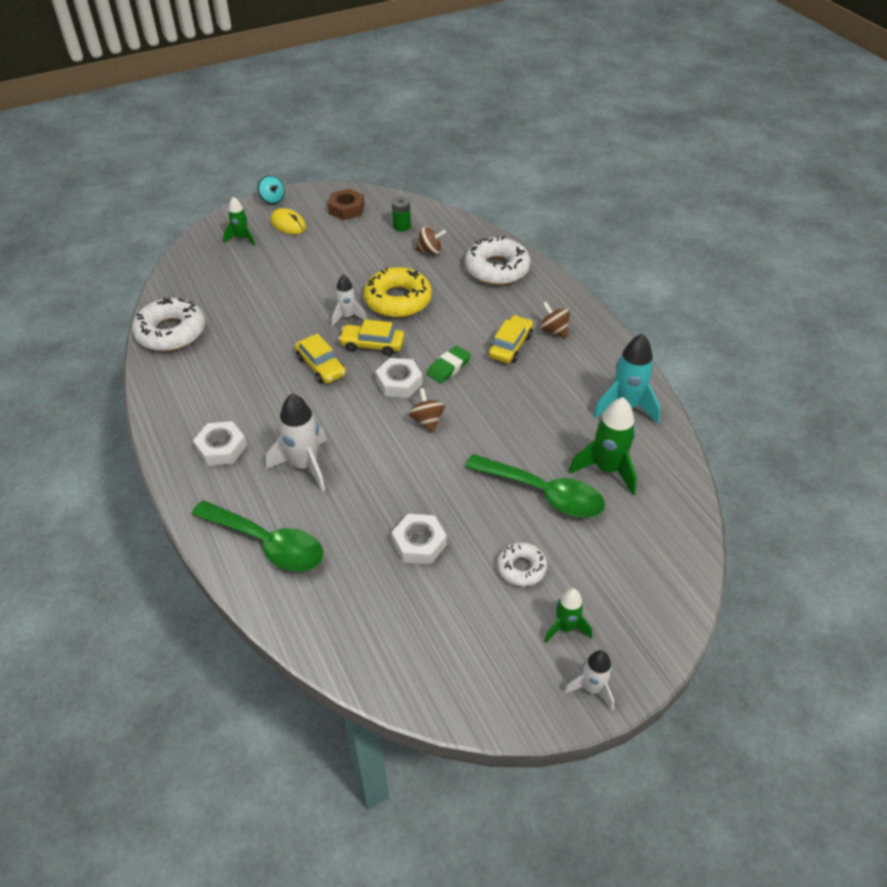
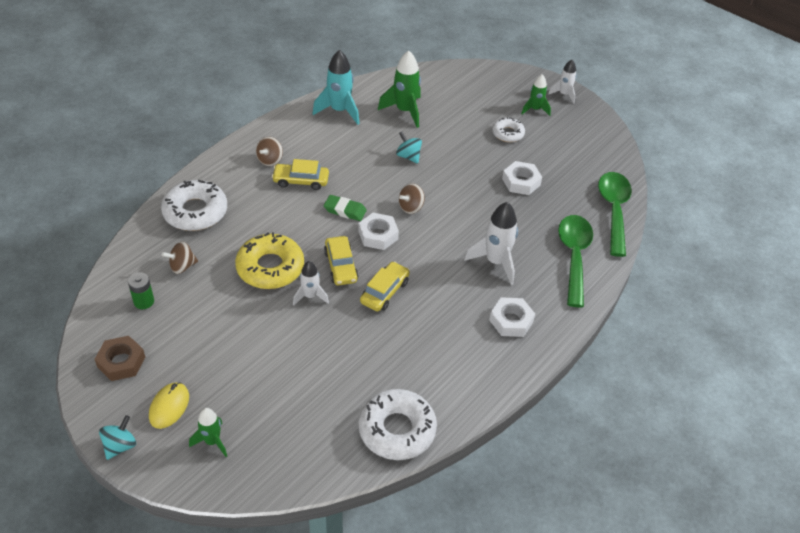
camera: 115 degrees left, 0 degrees up
(430, 251) = (182, 266): brown spinning top -> brown spinning top turned 90 degrees counterclockwise
(515, 445) = (408, 156): none -> turquoise spinning top
(543, 493) = (443, 135): green spoon -> green spoon (614, 211)

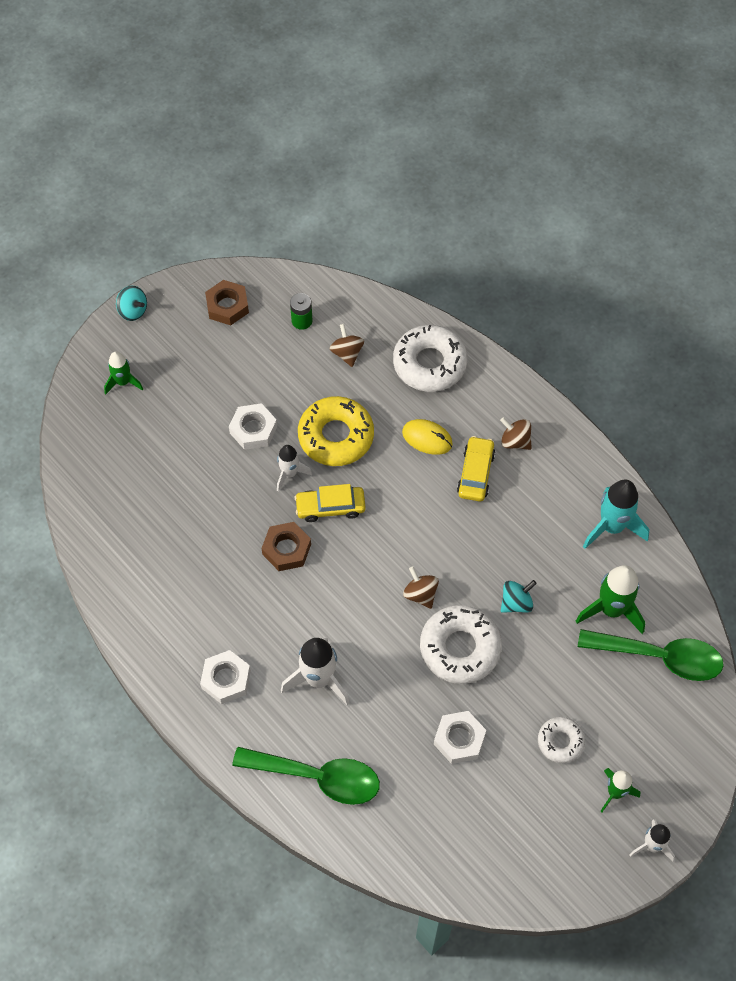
camera: 100 degrees right, 15 degrees up
(169, 407) = (168, 347): yellow mouse -> yellow mouse (427, 438)
(345, 210) = (420, 518): green eraser -> none
(378, 235) = (376, 551): white nut -> white nut (253, 430)
(384, 292) = (286, 549): yellow car -> brown nut
(397, 430) = (105, 541): white donut -> white donut (460, 648)
(614, 211) = (395, 852): green spoon -> green spoon (659, 657)

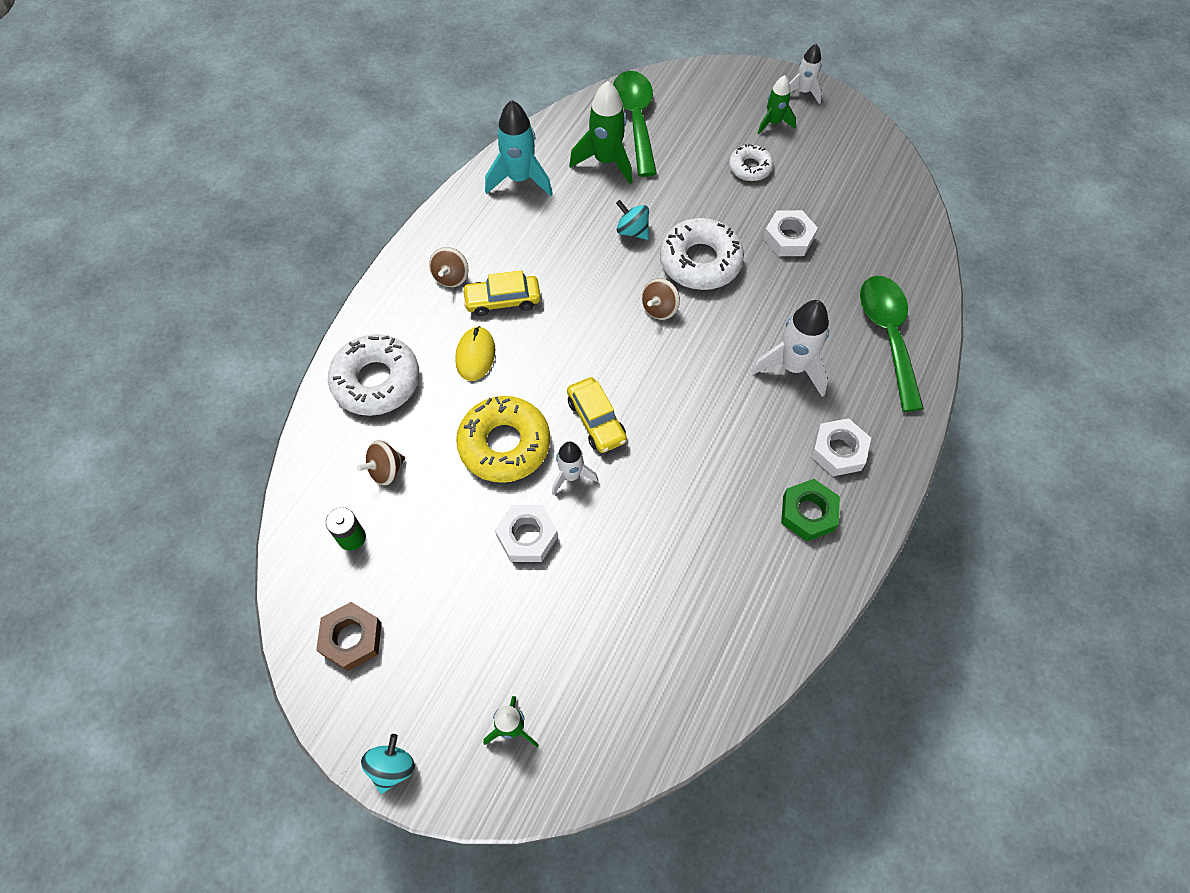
camera: 110 degrees left, 0 degrees up
(184, 631) = (808, 513): none -> green nut
(286, 549) = (665, 446): brown nut -> none

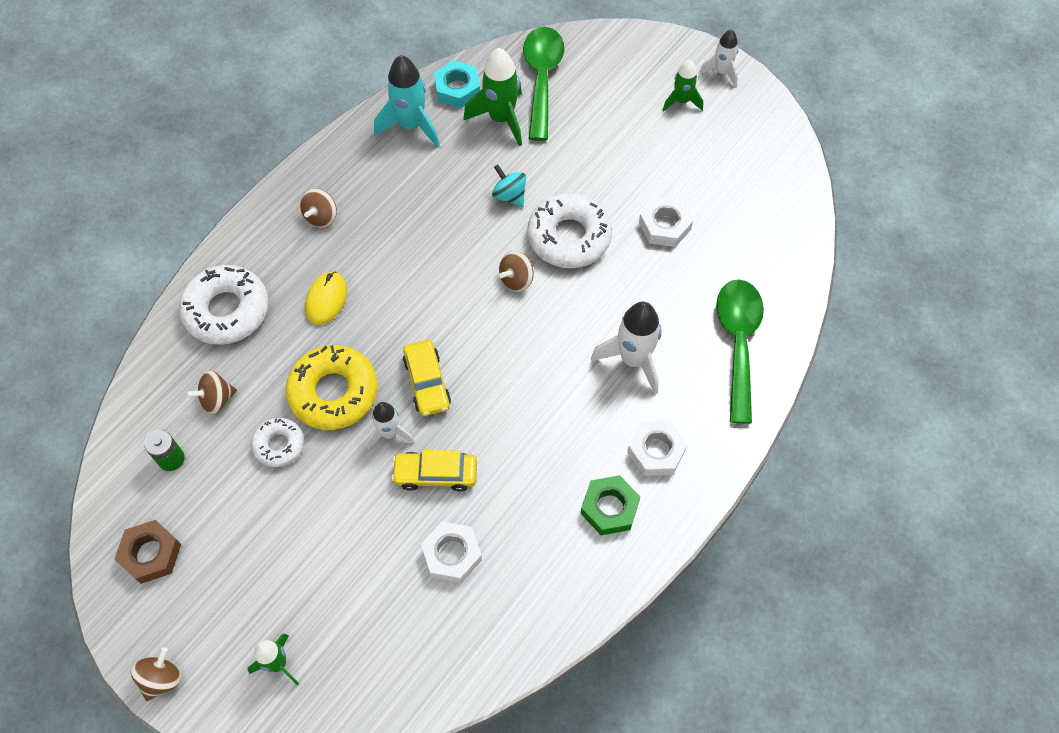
camera: 10 degrees right, 0 degrees up
(392, 767) = (161, 679): turquoise spinning top -> brown spinning top
(502, 300) = (365, 248): yellow car -> yellow car (436, 474)
(527, 536) = (334, 485): white nut -> white nut (452, 554)
(556, 139) = (457, 89): none -> turquoise nut
(750, 167) = (645, 146): white donut -> white donut (279, 445)

